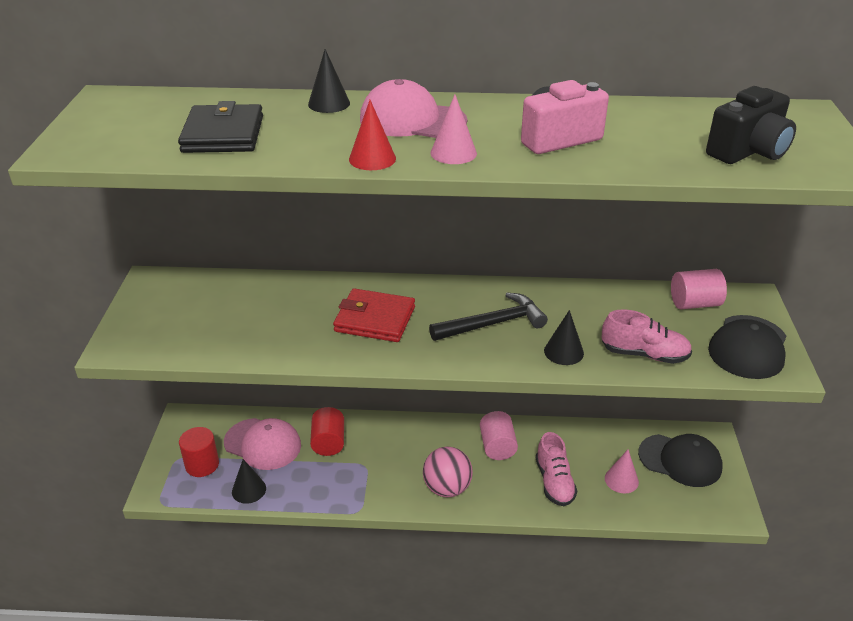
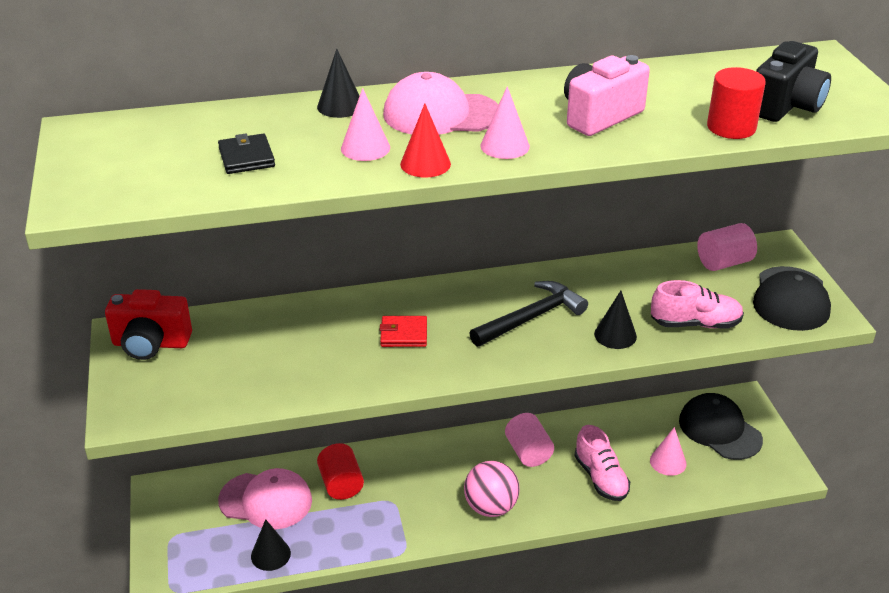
camera: 15 degrees left, 0 degrees up
(166, 292) = (151, 344): none -> red camera
(202, 464) = (204, 538): red cylinder -> red cylinder (731, 127)
(223, 134) = (246, 157): black wallet -> black wallet, size x0.60
(328, 139) = (365, 148): none -> pink cone
(375, 319) = (404, 334): red wallet -> red wallet, size x0.60
(680, 460) = (719, 430): black cap -> black cap turned 135 degrees counterclockwise

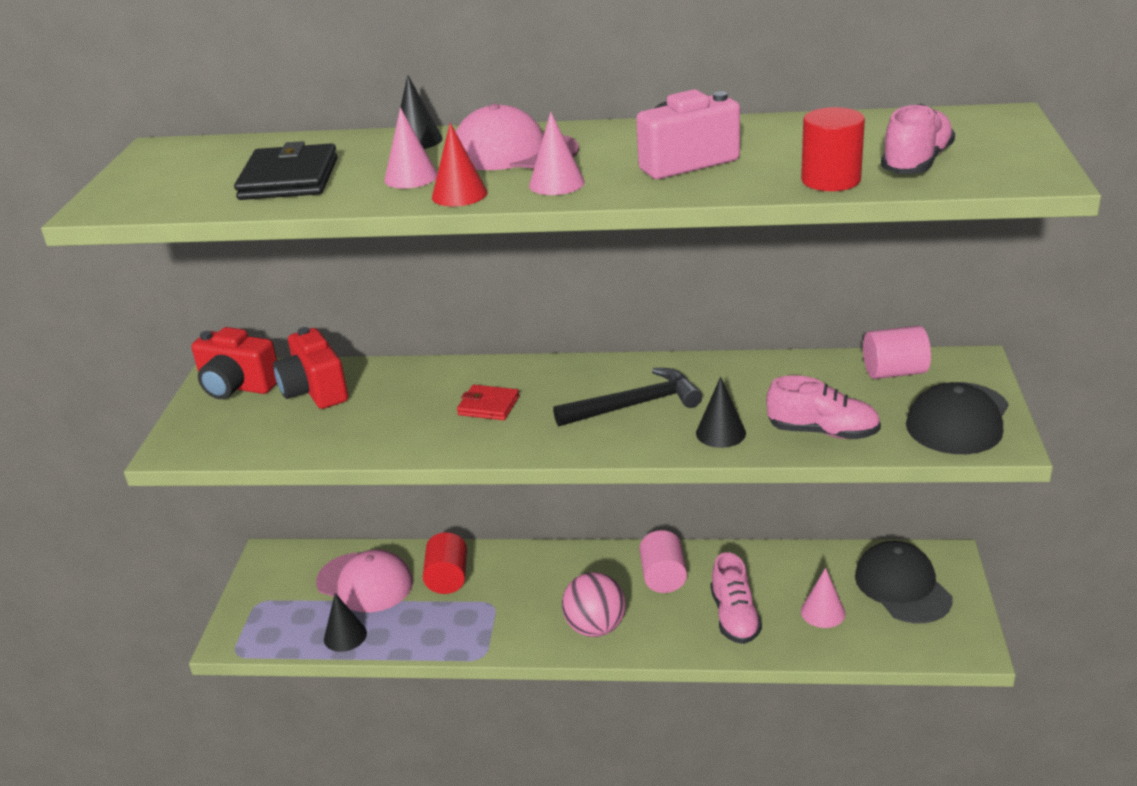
camera: 20 degrees right, 5 degrees down
(231, 339) = (315, 391): none -> red camera
(246, 157) = (289, 179): black wallet -> black wallet, size x1.66
(786, 106) = (916, 163): black camera -> pink shoe

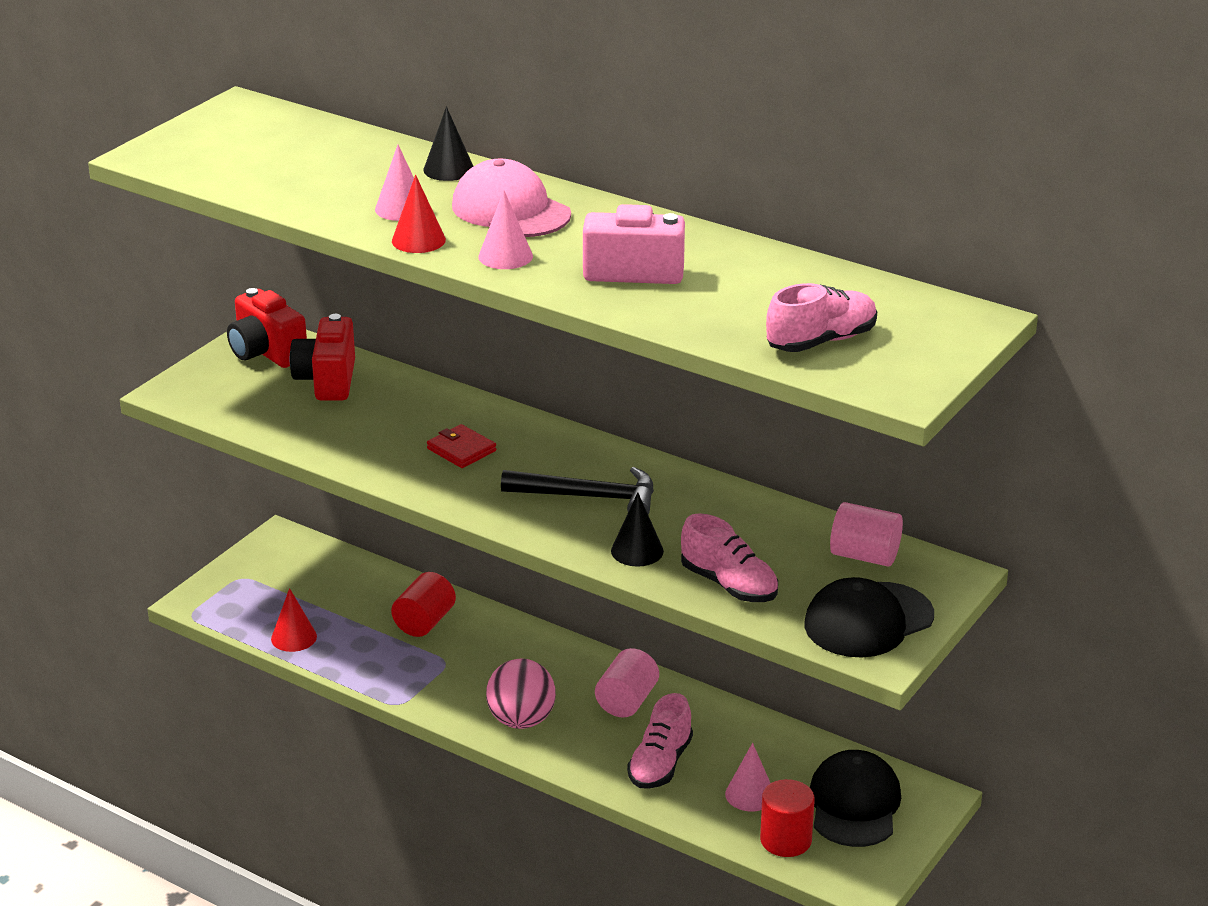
camera: 25 degrees right, 0 degrees up
(289, 179) = (308, 176): black wallet -> none
(345, 636) = (294, 637): black cone -> red cone
(365, 582) = (347, 596): pink cap -> none
(831, 180) = (726, 332): red cylinder -> red cylinder (785, 840)

